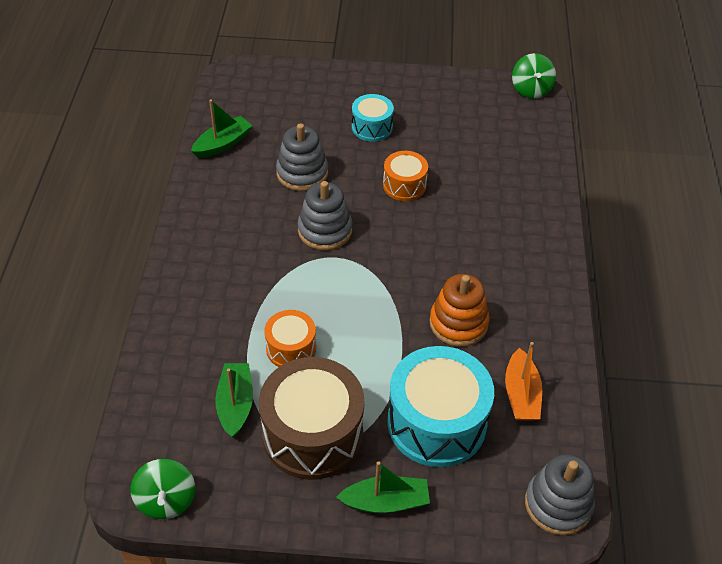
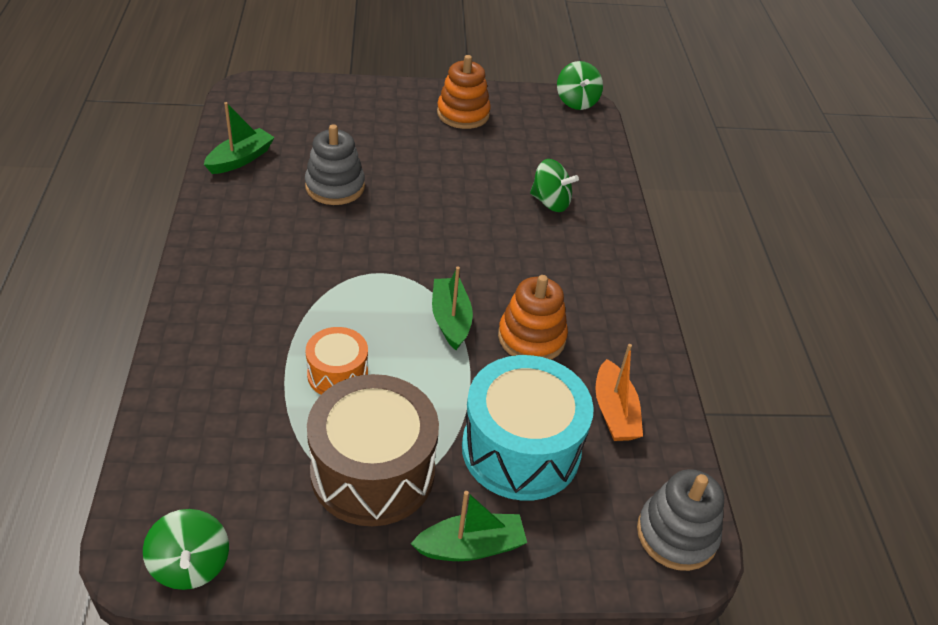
camera: 10 degrees left, 5 degrees down
(235, 404) = (274, 442): green boat -> green boat (450, 320)
(325, 230) = (366, 245): grey stacking toy -> none
(372, 127) = (409, 140): turquoise drum -> none
(404, 185) = (452, 196): orange drum -> none
(423, 101) = (463, 114): none -> orange stacking toy
(492, 193) = (550, 202): none -> green spinning top

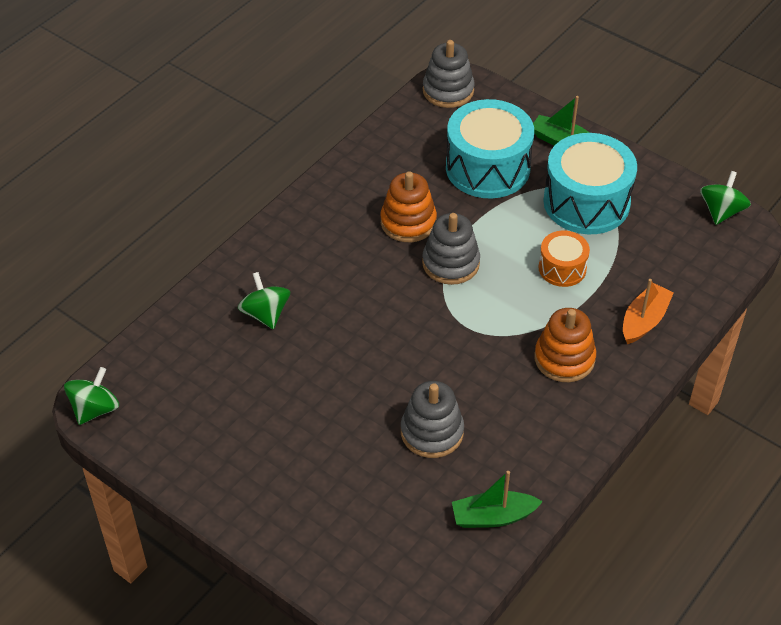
camera: 135 degrees left, 5 degrees up
(372, 472) = (586, 202): brown drum -> turquoise drum
(450, 320) = (450, 263): green boat -> grey stacking toy
(463, 114) = (225, 456): orange stacking toy -> orange stacking toy (564, 358)
(614, 412) = (408, 155): orange boat -> orange boat (644, 320)

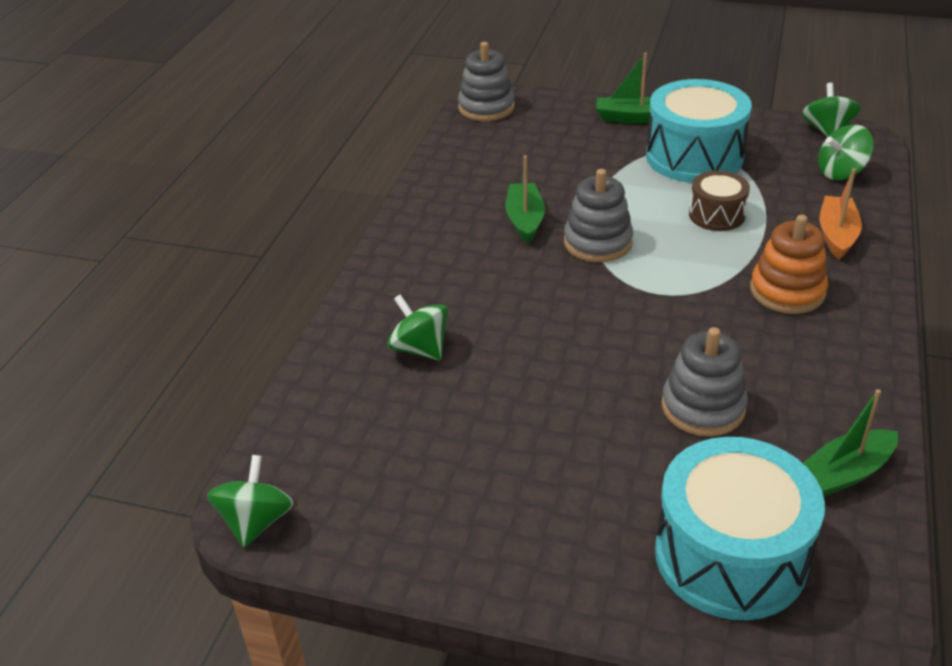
camera: 20 degrees left, 10 degrees down
(408, 222) = (525, 220): orange stacking toy -> green boat
(487, 168) = (573, 155): turquoise drum -> turquoise drum (730, 556)
(562, 268) = (716, 215): orange drum -> brown drum
(698, 260) = (841, 172): none -> green spinning top

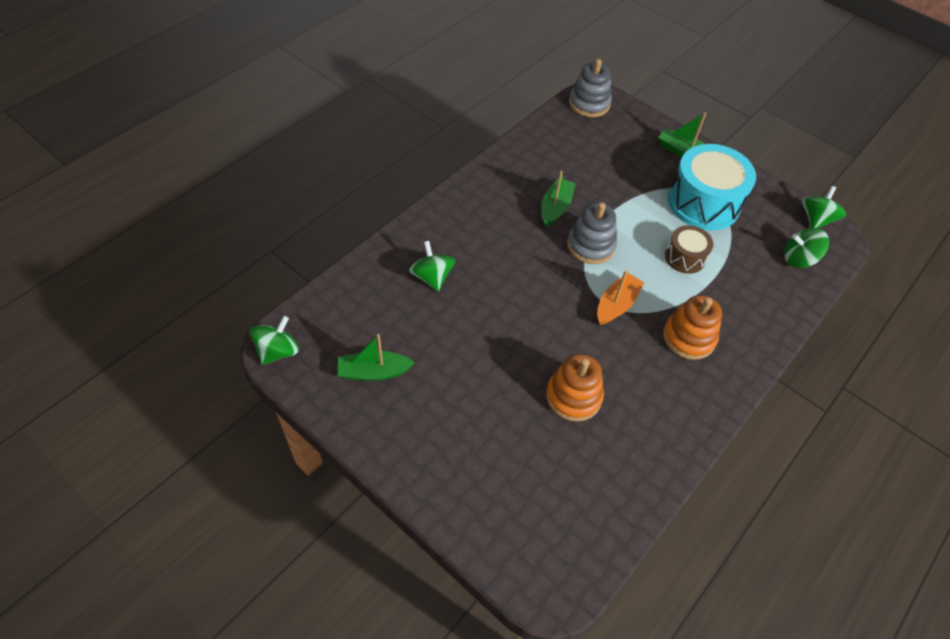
camera: 20 degrees right, 15 degrees up
(703, 407) = (573, 396): grey stacking toy -> orange stacking toy
(730, 556) = (520, 501): turquoise drum -> none
(837, 235) = (756, 309): orange boat -> orange boat (616, 305)
(845, 473) = (628, 483): green boat -> green boat (374, 372)

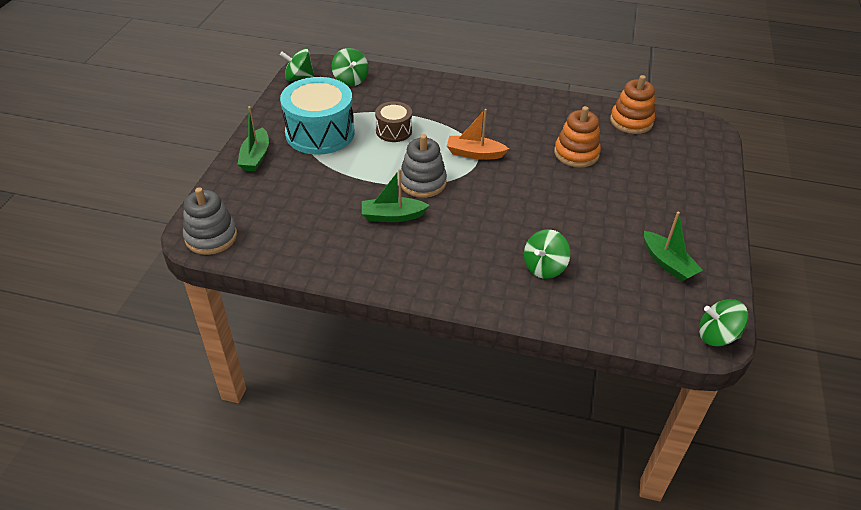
camera: 115 degrees left, 10 degrees down
(689, 337) = (473, 114): orange stacking toy -> orange stacking toy (631, 121)

